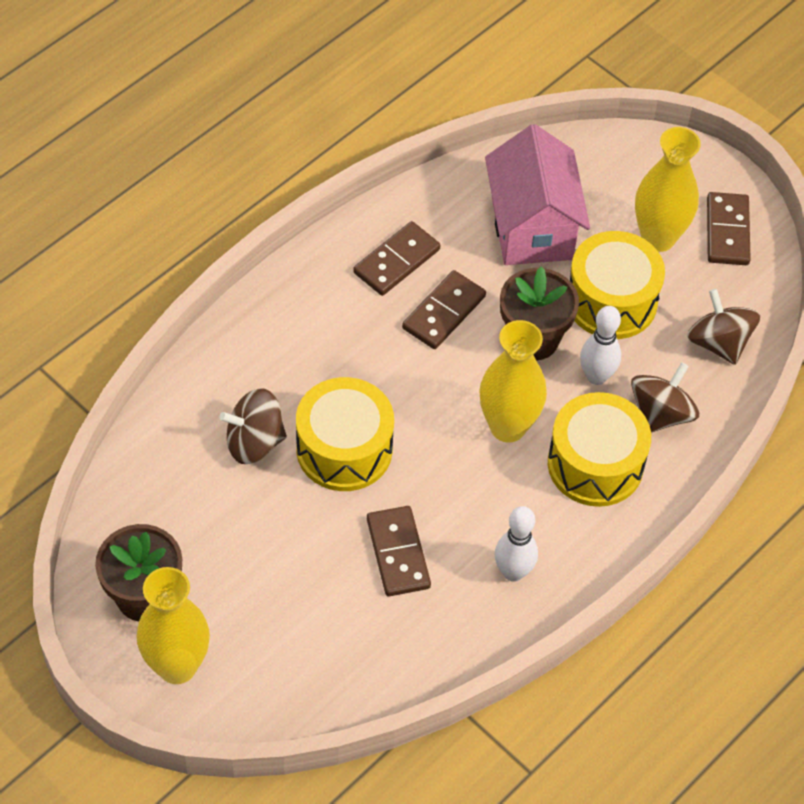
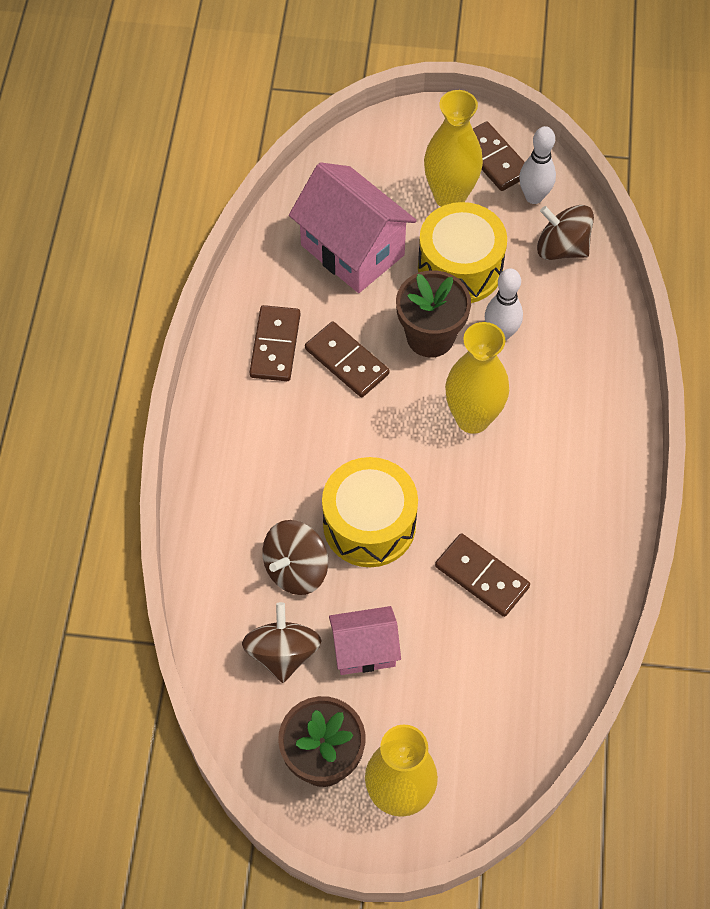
camera: 35 degrees left, 5 degrees up
(251, 540) = (364, 650): none -> pink house
(443, 312) = (346, 362): brown domino -> brown domino turned 45 degrees counterclockwise
(513, 572) = (576, 528): white bowling pin -> white bowling pin (534, 197)
(595, 464) = (559, 402): yellow drum -> none
(660, 414) = (570, 331): brown spinning top -> brown spinning top (283, 653)

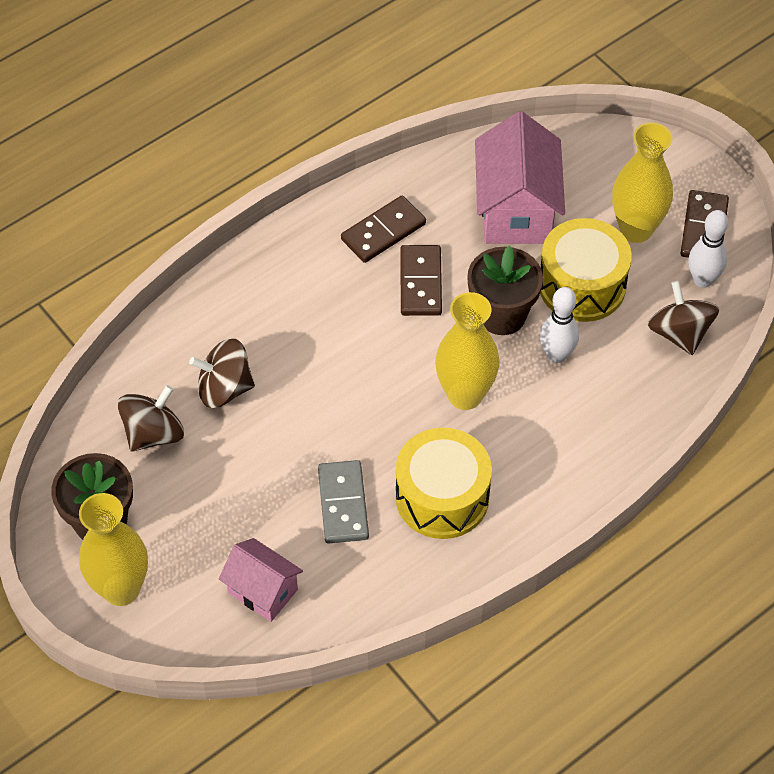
camera: 45 degrees right, 5 degrees down
(364, 650) = (207, 479): pink house -> pink house (262, 591)
(369, 524) = (307, 402): yellow drum -> yellow drum (442, 497)
(481, 577) = (343, 504): brown domino -> grey domino

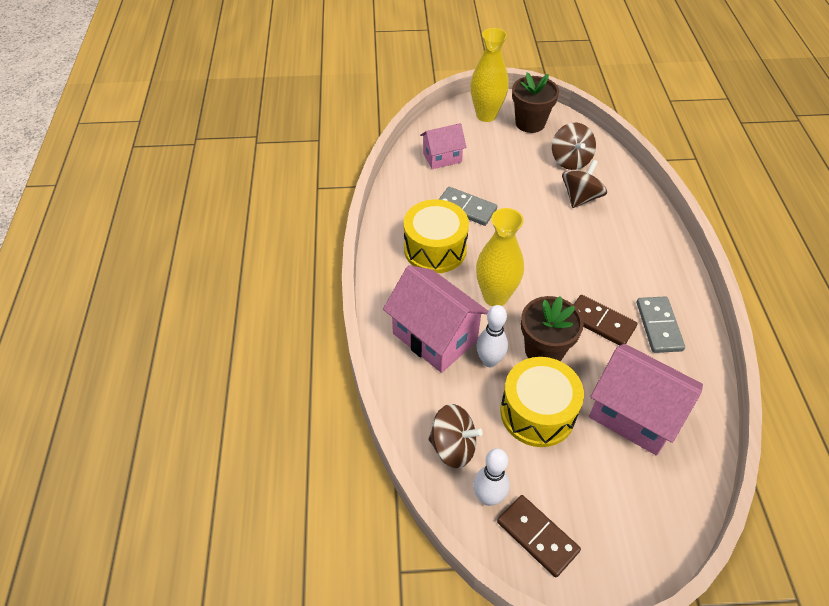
camera: 125 degrees right, 5 degrees down
(383, 231) = (659, 326): brown domino -> grey domino
(570, 421) = (435, 337): none -> pink house
(636, 229) = (567, 484): yellow vase -> none

